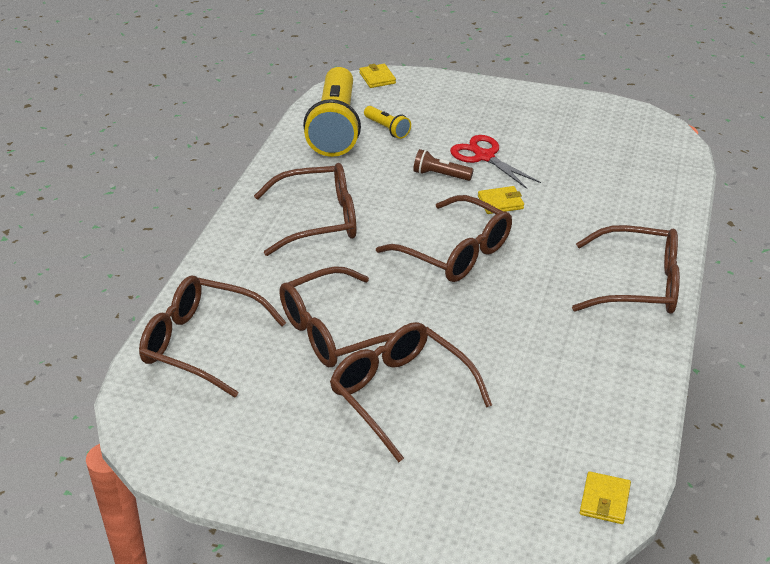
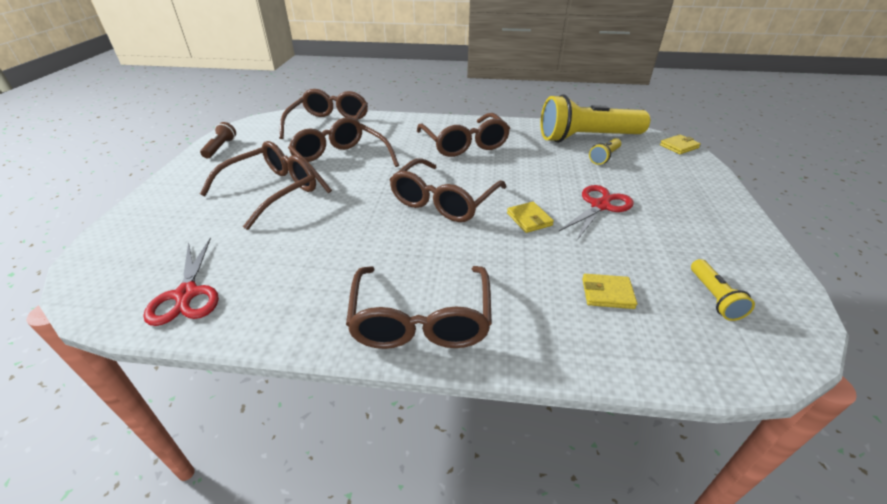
camera: 80 degrees right, 0 degrees up
(440, 175) = (553, 186): brown flashlight -> brown flashlight (220, 148)
(601, 439) = (187, 294): none -> red scissors
(605, 500) = (111, 298): yellow wallet -> yellow wallet (607, 293)
(616, 140) = (714, 297): none -> yellow flashlight

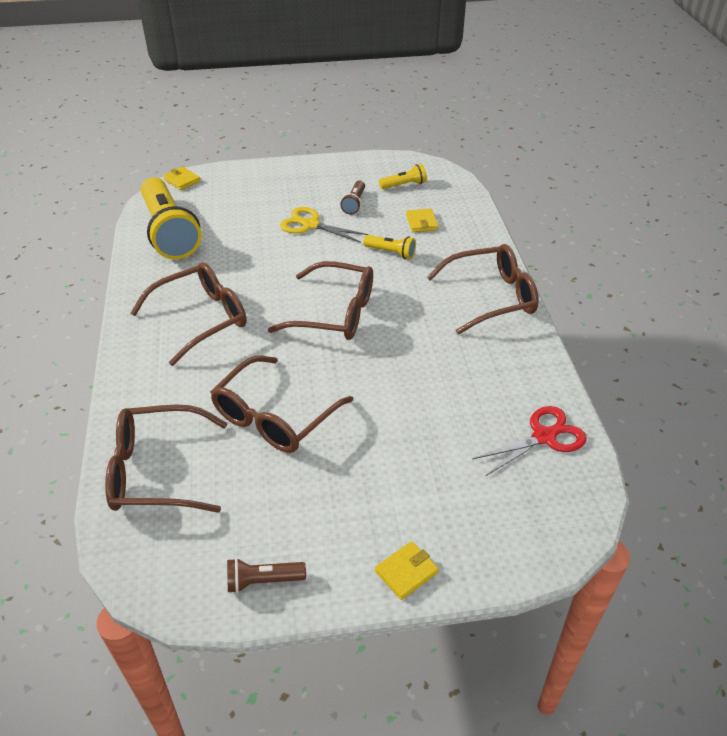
camera: 105 degrees left, 5 degrees up
(271, 191) = (363, 455): brown glasses -> none
(529, 219) = (346, 260): yellow wallet -> yellow wallet (406, 572)
(600, 206) = (310, 225): red scissors -> yellow scissors
(604, 157) = (216, 222): yellow flashlight -> yellow flashlight (391, 252)
(651, 242) = (354, 203): none -> brown flashlight

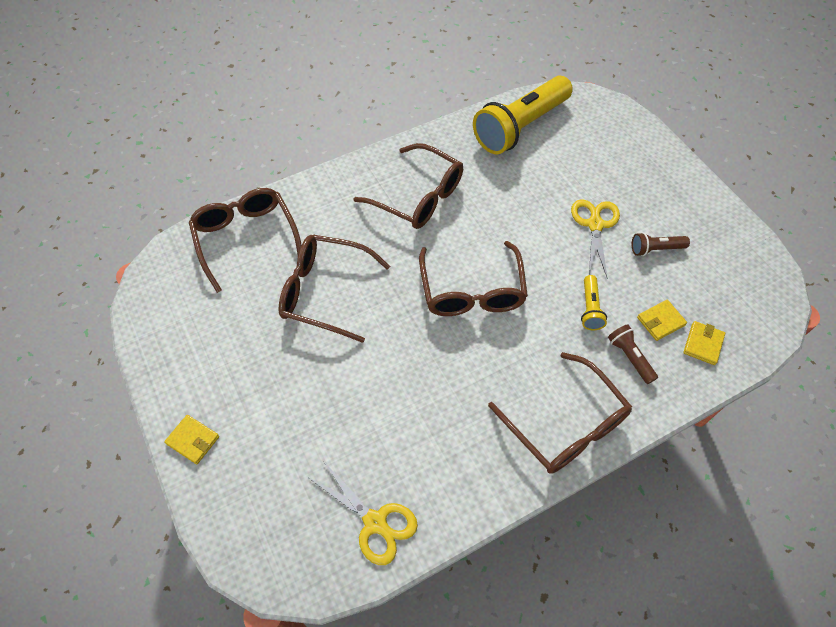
camera: 70 degrees right, 15 degrees up
(182, 180) = (603, 102): yellow wallet -> yellow wallet (703, 344)
(263, 581) = (165, 344): brown flashlight -> brown flashlight (629, 357)
(404, 185) = (722, 284): yellow flashlight -> none
(544, 437) = (375, 522): red scissors -> yellow scissors

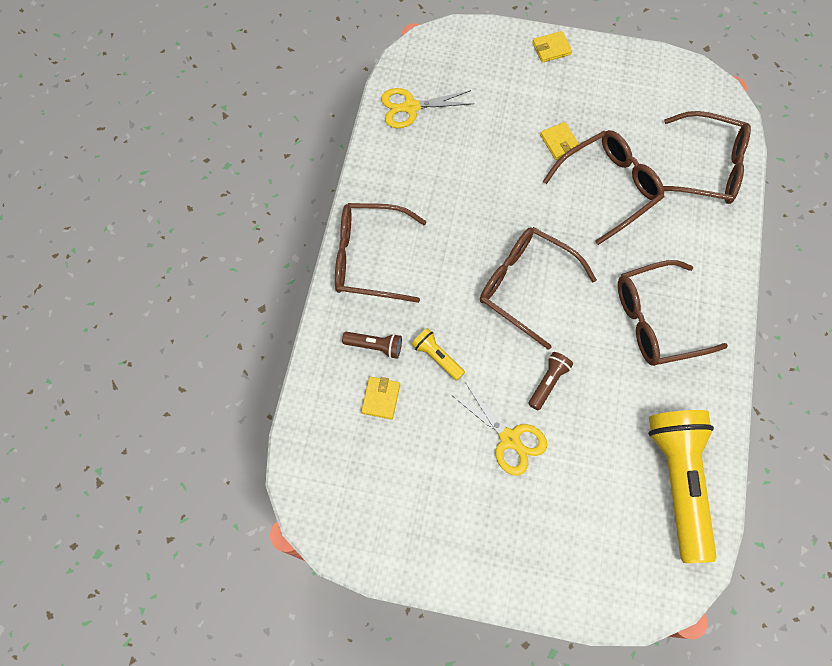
camera: 130 degrees right, 10 degrees up
(655, 249) = (444, 464): brown flashlight -> brown flashlight (548, 382)
(703, 344) = (336, 410): yellow wallet -> yellow wallet (559, 142)

